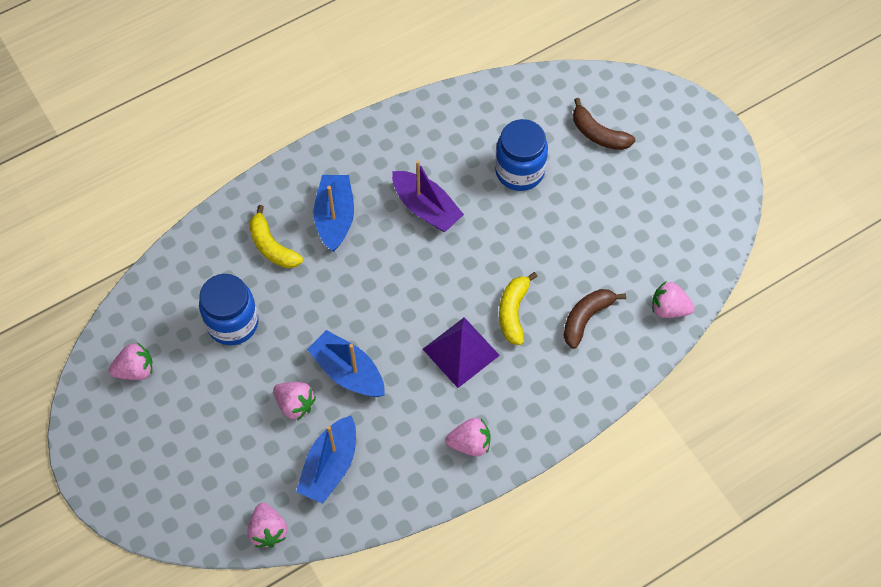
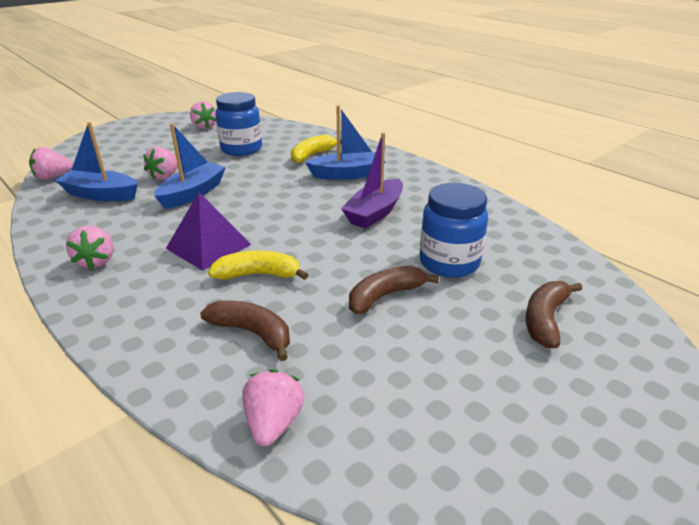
camera: 80 degrees right, 30 degrees down
(556, 226) = (385, 296): none -> brown banana

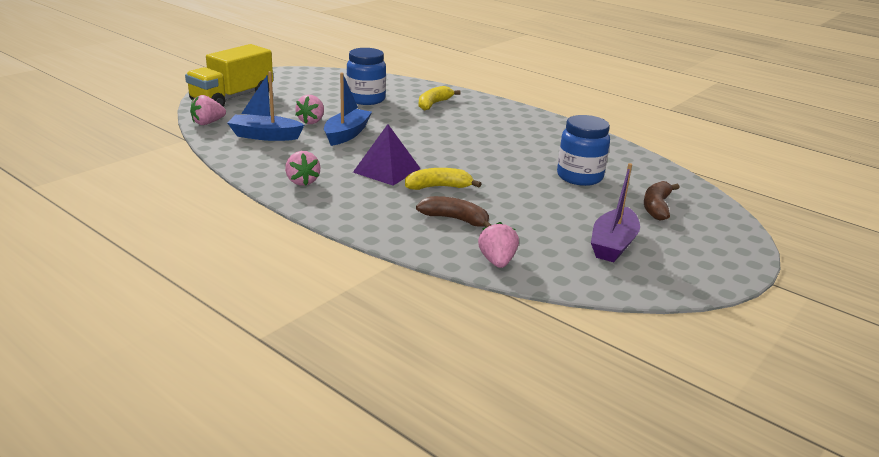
camera: 10 degrees left, 5 degrees down
(103, 147) = (232, 98): none -> yellow truck
(204, 126) = (317, 80): pink strawberry -> none
(348, 174) = (473, 119): blue boat -> none
(375, 213) = (509, 146): purple boat -> purple boat (613, 245)
(385, 296) = (540, 197): brown banana -> none

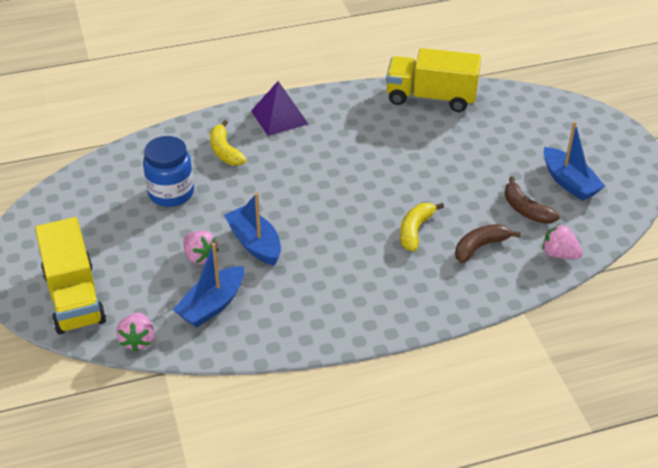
camera: 55 degrees left, 15 degrees up
(302, 181) = (344, 314): pink strawberry -> none
(387, 170) = (359, 249): purple pyramid -> purple pyramid (279, 117)
(579, 177) = (451, 140): blue jar -> none
(613, 245) = (569, 182): purple boat -> blue boat
(621, 157) = (431, 98): none -> yellow truck
(656, 207) = (527, 129): brown banana -> brown banana (525, 210)

